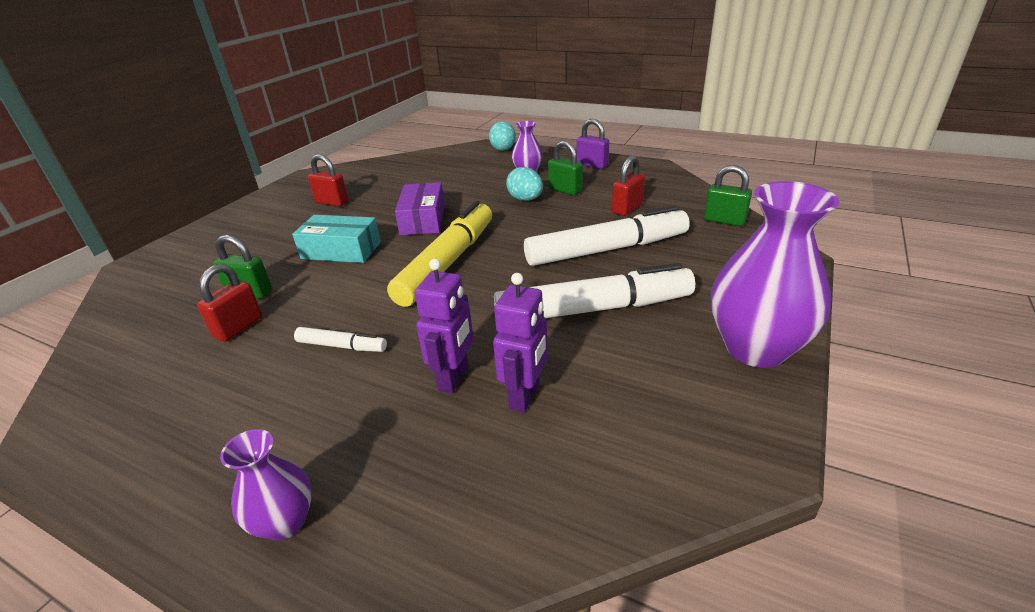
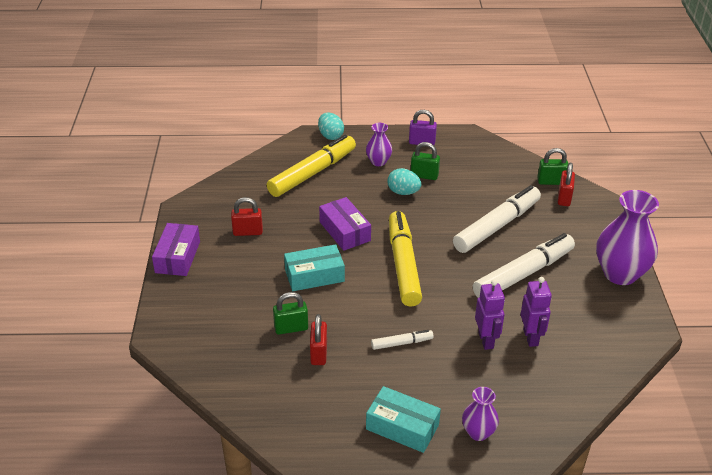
camera: 30 degrees left, 5 degrees up
(200, 461) = (402, 427): none -> turquoise box
(247, 208) = (177, 257): none -> purple box
(451, 171) = (312, 173): none -> yellow marker
(627, 209) = (482, 185): red padlock -> red padlock (564, 198)

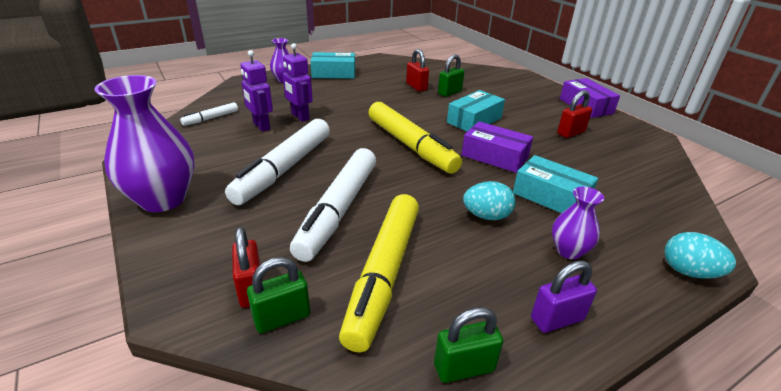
camera: 150 degrees right, 5 degrees down
(312, 173) = (614, 204): yellow marker -> yellow marker (384, 273)
(345, 190) = (551, 196): none -> turquoise box
(401, 343) = (365, 102): white marker -> white marker (211, 118)
(424, 175) = (487, 251): green padlock -> green padlock (464, 367)

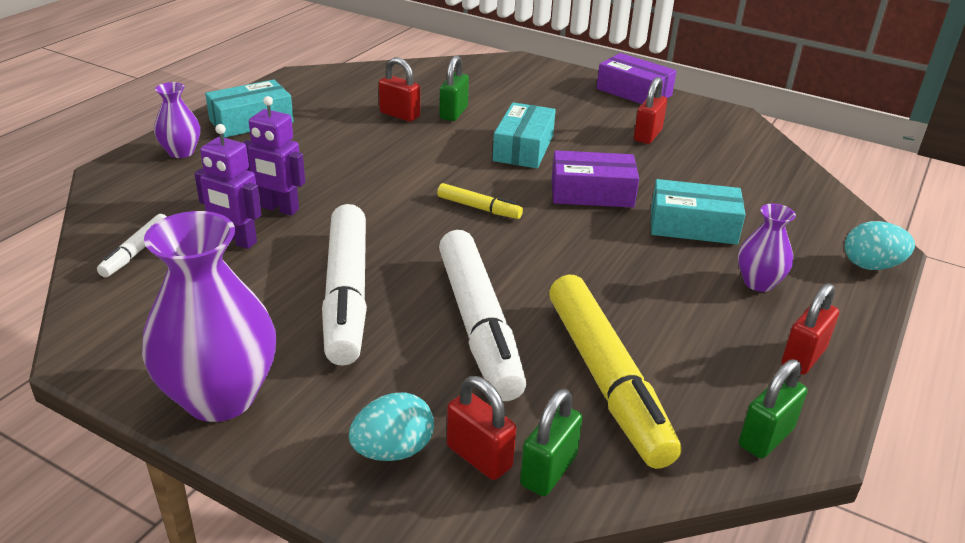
camera: 30 degrees left, 0 degrees up
(410, 145) = (478, 208): yellow marker -> yellow marker, size x0.46
(486, 216) = (649, 272): turquoise egg -> turquoise egg (393, 450)
(557, 319) = (803, 357): purple padlock -> red padlock

